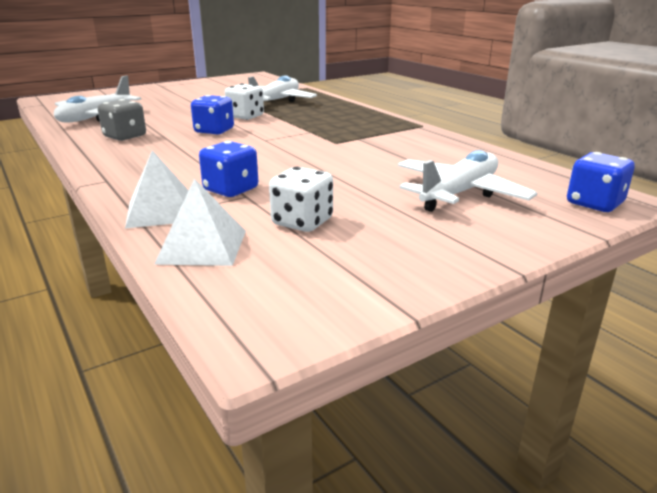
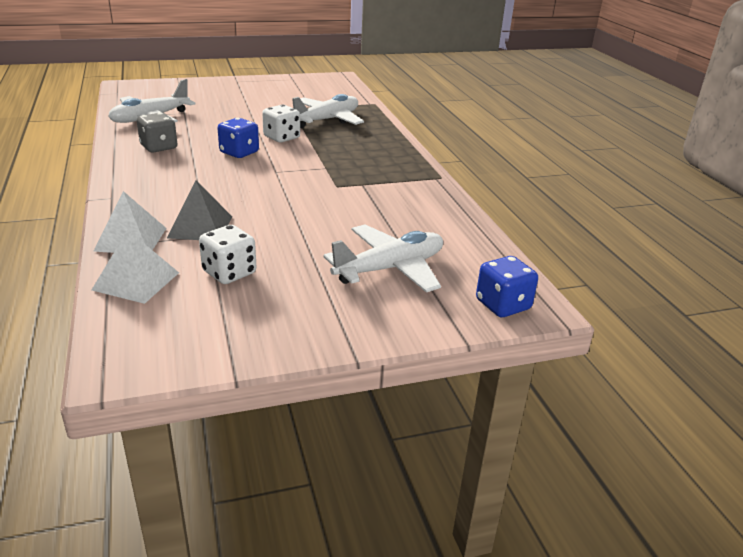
camera: 15 degrees right, 5 degrees up
(231, 190) = (200, 227): blue dice -> grey pyramid

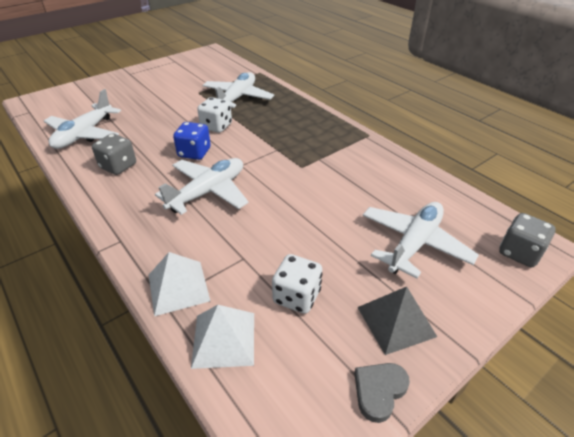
camera: 20 degrees left, 10 degrees up
(200, 227) = (229, 250): grey pyramid -> grey pyramid (396, 321)
(223, 183) = (208, 192): none -> white plane
(237, 351) = (379, 391): none -> grey heart
(503, 305) = (519, 253): blue dice -> grey dice

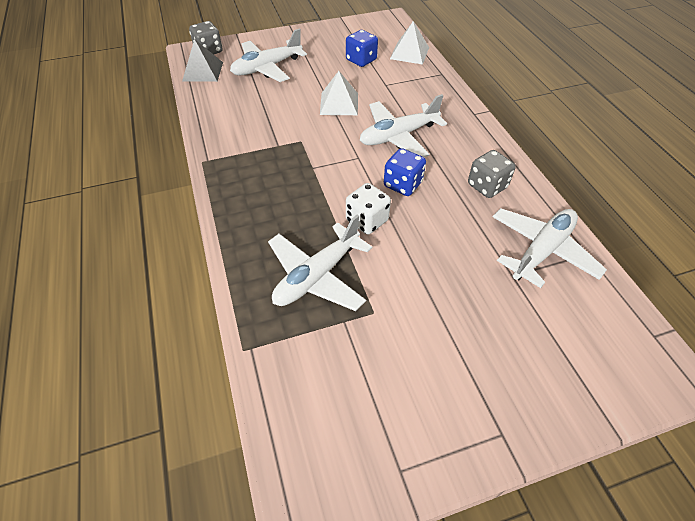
camera: 160 degrees left, 10 degrees up
(178, 287) = (432, 78): white pyramid -> white pyramid (339, 103)
(297, 296) = (361, 60): white dice -> blue dice
(379, 391) = (343, 25): grey heart -> none
(396, 321) = (314, 41): grey pyramid -> grey pyramid (202, 71)

